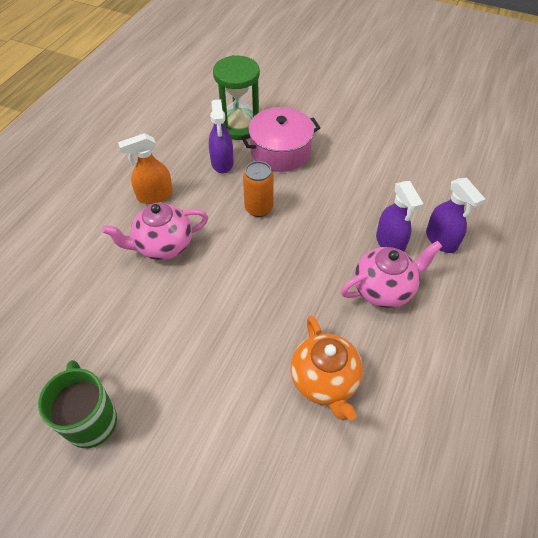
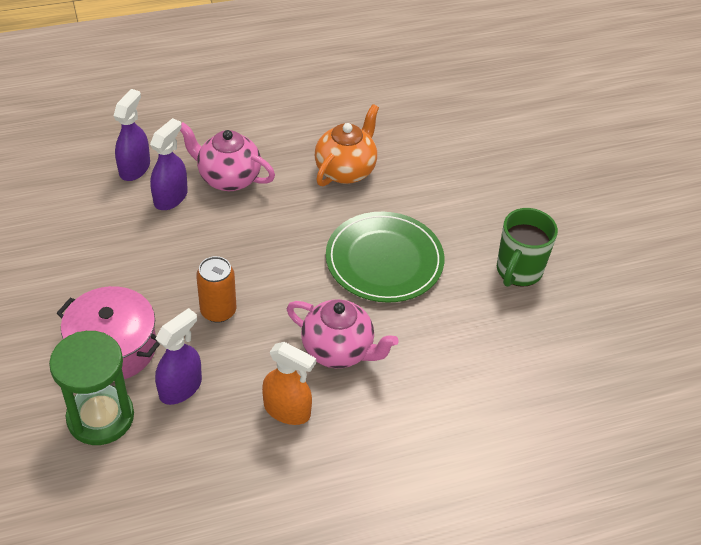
camera: 135 degrees left, 5 degrees down
(203, 330) = (384, 260): none -> green plate

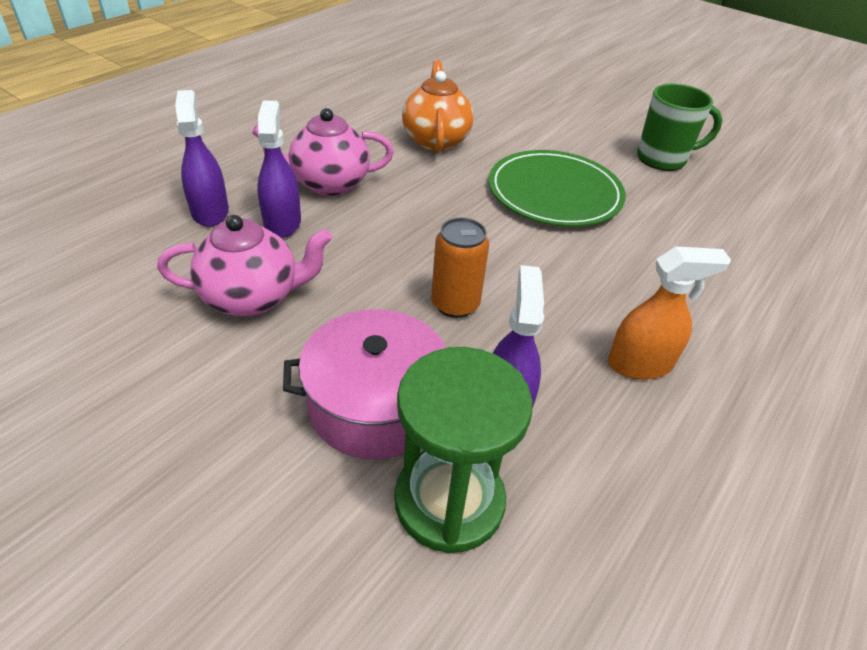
camera: 35 degrees left, 5 degrees down
(339, 350) = (613, 282): pink teapot -> pink teapot (253, 298)
(518, 271) = (663, 159): green mug -> green mug turned 90 degrees counterclockwise

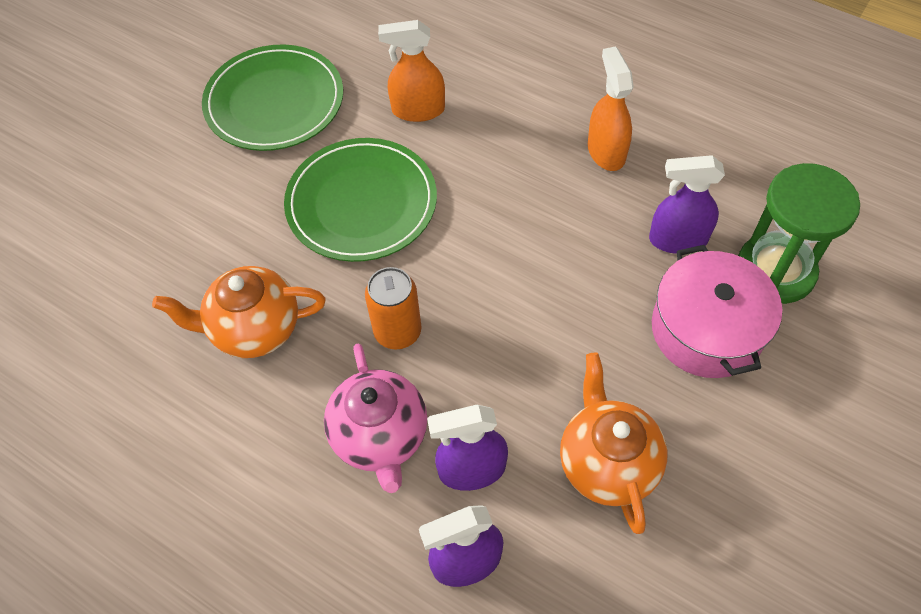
camera: 90 degrees left, 15 degrees up
(253, 298) = (607, 462): pink teapot -> orange teapot
(455, 304) = (569, 283): orange can -> orange can (397, 331)
(663, 159) = (274, 102): green mug -> green plate
(672, 232) = (417, 110): none -> orange spray bottle

